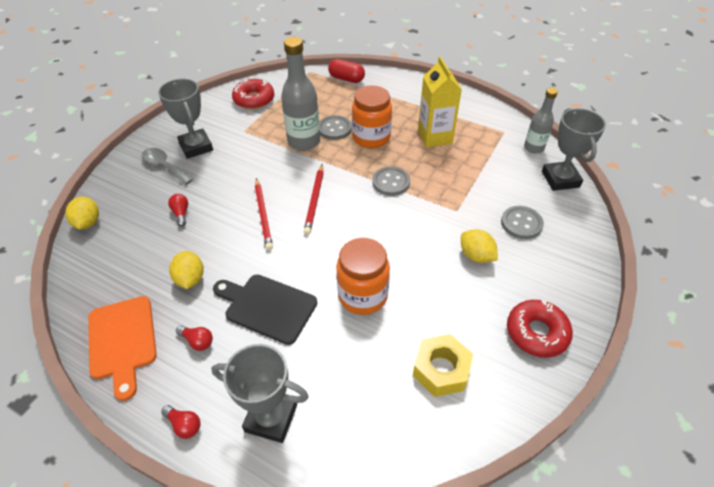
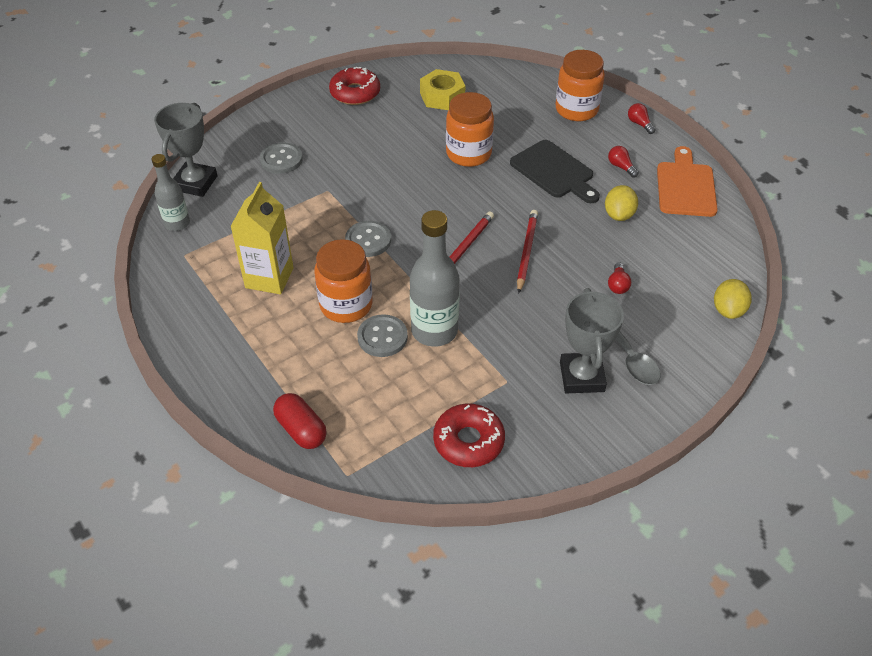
camera: 155 degrees left, 0 degrees up
(271, 418) = (576, 110): grey trophy -> orange jar
(476, 256) = (348, 150): yellow lemon -> none

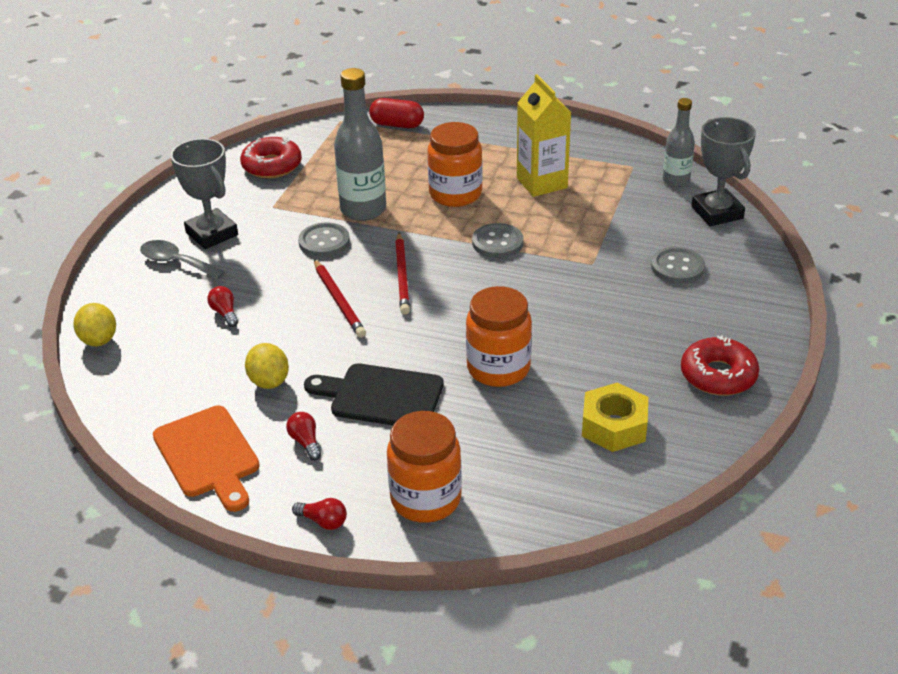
camera: 145 degrees right, 10 degrees down
(382, 337) = (401, 189): grey button -> grey button (324, 242)
(621, 167) = (305, 442): red light bulb -> red light bulb turned 135 degrees counterclockwise

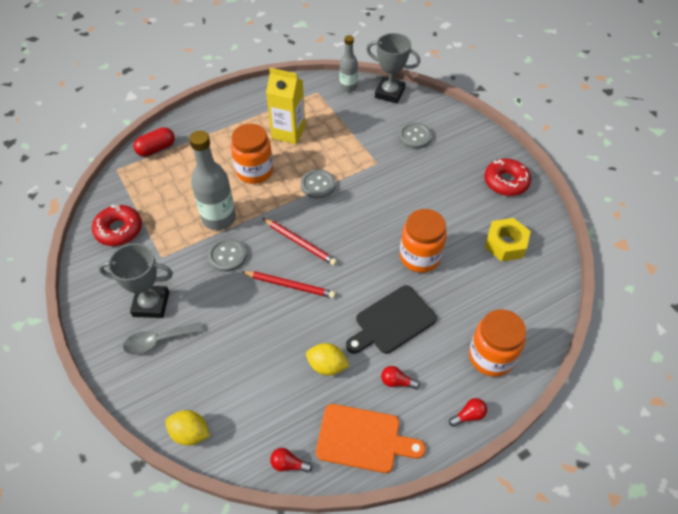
camera: 50 degrees left, 15 degrees up
(225, 313) = (239, 347): red light bulb -> red light bulb (288, 464)

